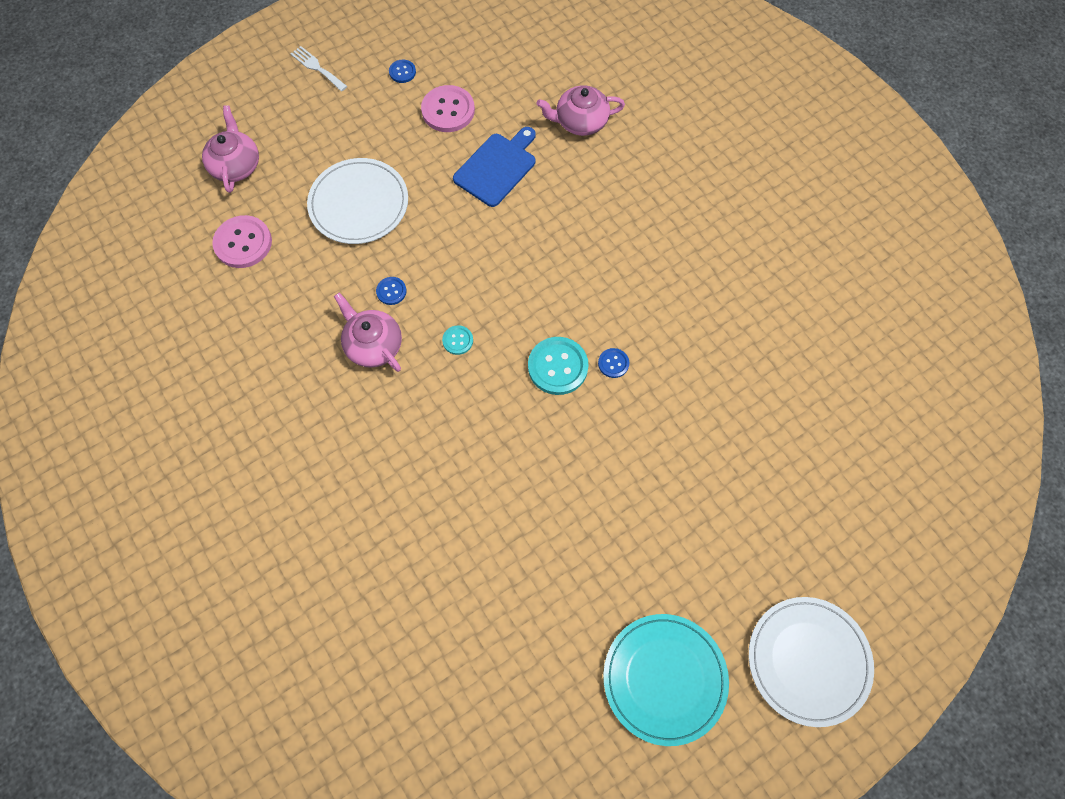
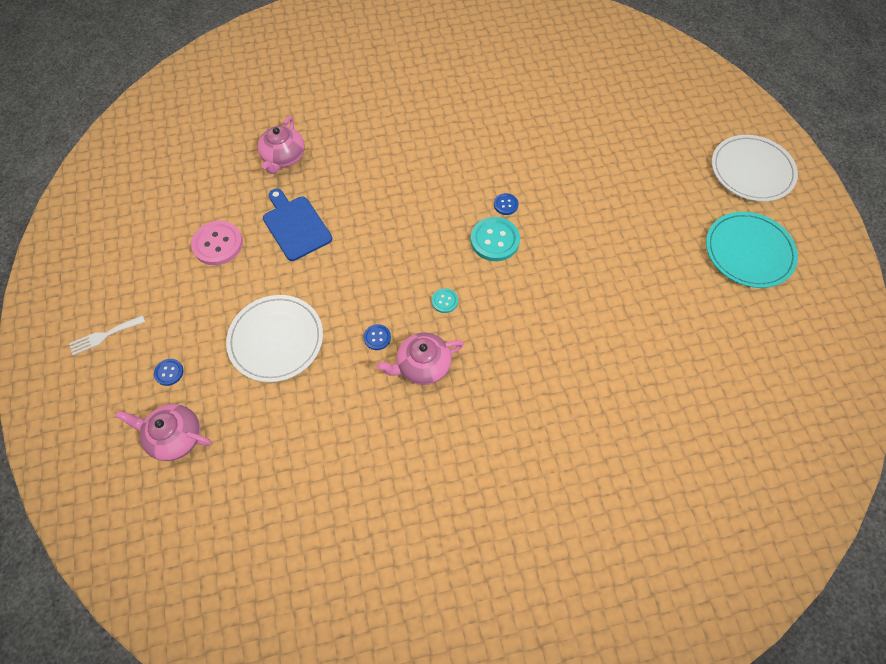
camera: 70 degrees left, 5 degrees down
(243, 243) = (267, 450): pink button -> none
(402, 72) = (155, 267): blue button -> blue button (169, 372)

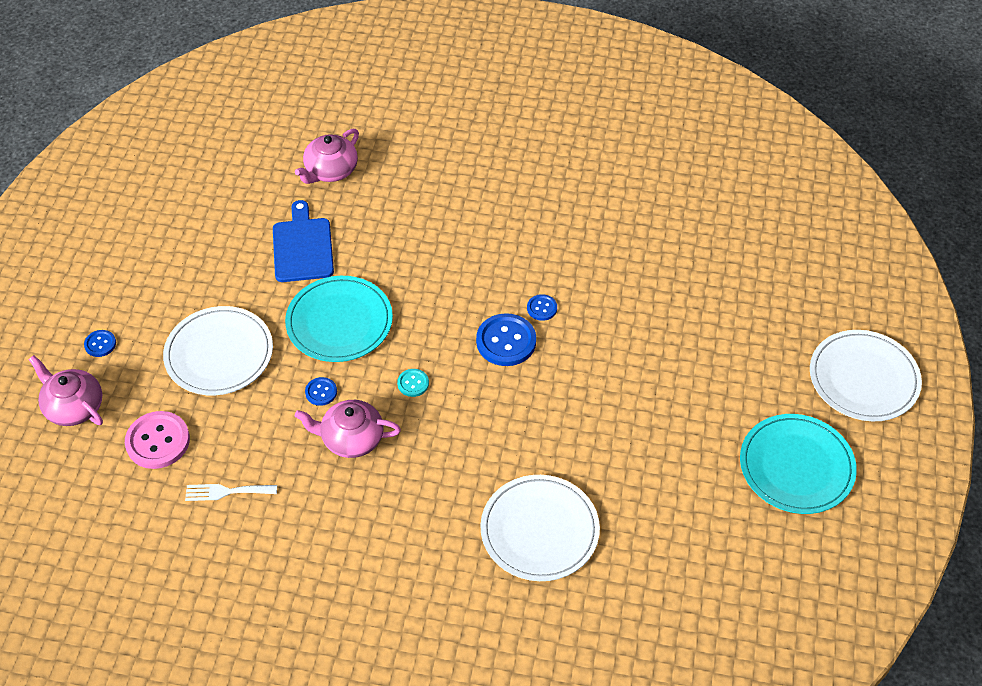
camera: 25 degrees right, 10 degrees down
(104, 335) = (59, 285): white fork -> white fork (226, 492)
(218, 244) = (214, 236): pink button -> pink button (158, 441)
(359, 275) = (339, 322): none -> turquoise plate
(494, 240) = (506, 341): turquoise button -> blue button
(605, 377) = (539, 530): none -> white plate

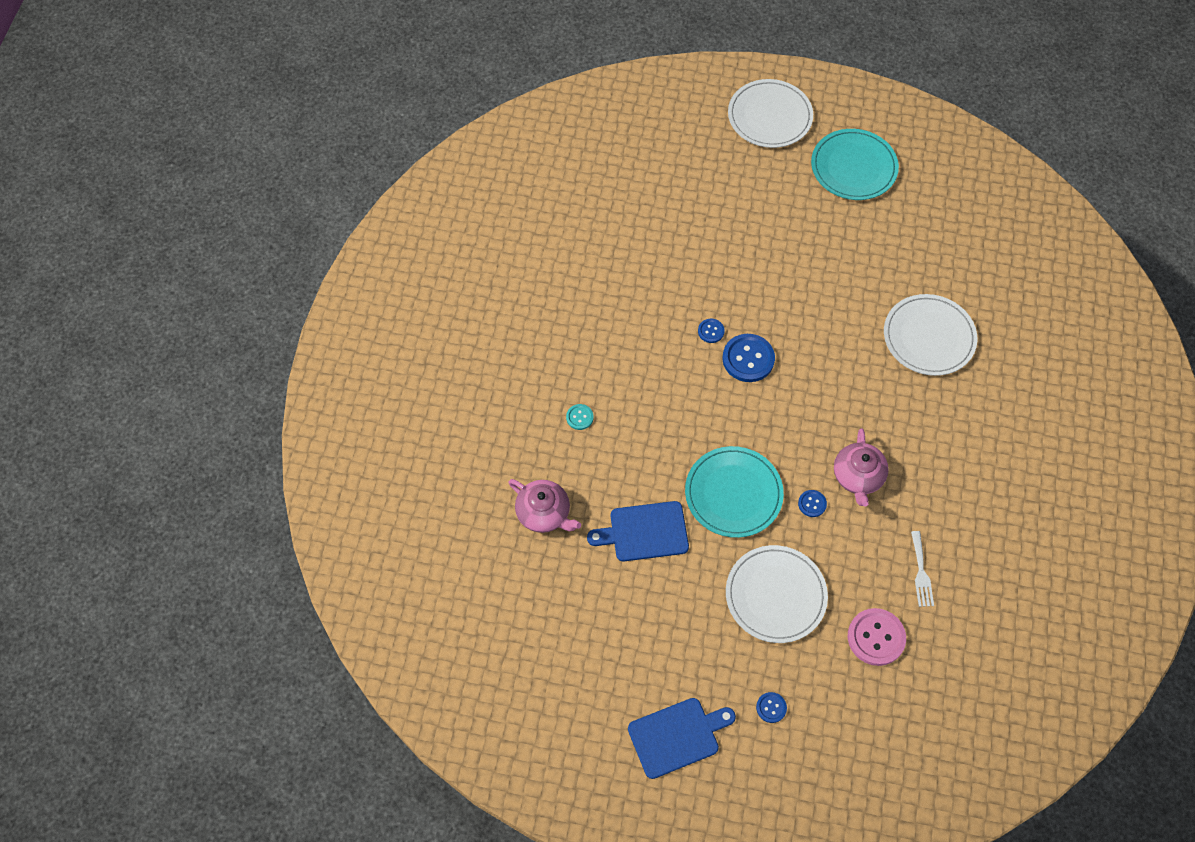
camera: 90 degrees left, 10 degrees up
(73, 406) = (845, 720): pink teapot -> none
(88, 269) = (677, 736): none -> blue cutting board
(413, 383) = (797, 430): turquoise button -> turquoise button (579, 417)

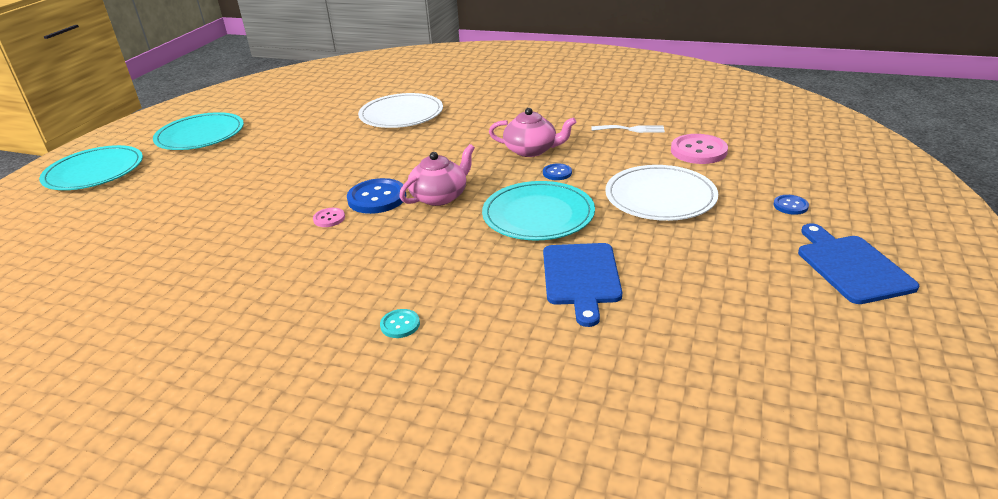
camera: 80 degrees left, 30 degrees down
(544, 513) = (544, 367): pink teapot -> pink teapot (440, 196)
(711, 331) = (329, 218): blue button -> pink button
(769, 116) = (94, 172): white plate -> turquoise plate

